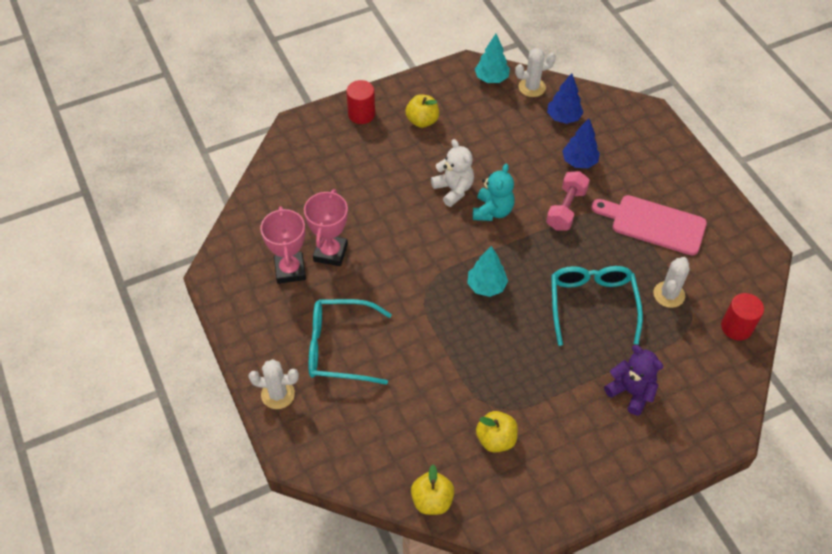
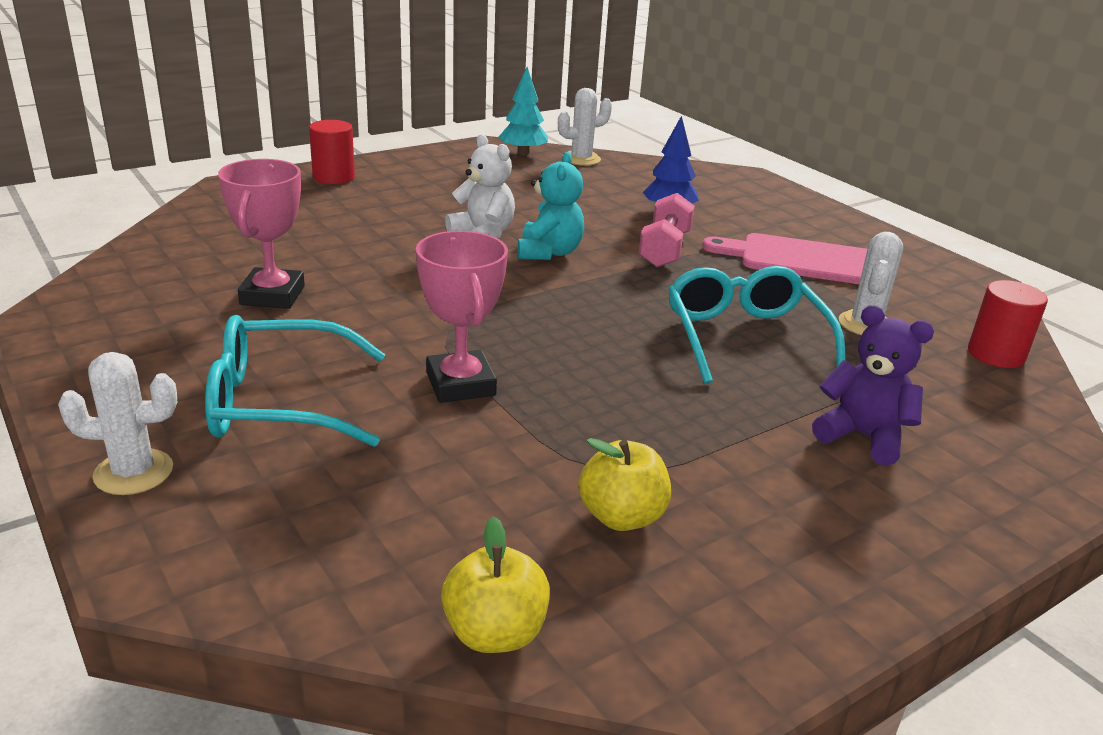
camera: 10 degrees left, 25 degrees down
(290, 270) = (193, 315): pink trophy -> pink trophy (460, 384)
(422, 121) = (427, 182): yellow apple -> none
(486, 286) = (556, 323): turquoise tree -> none
(563, 117) = (633, 179): blue tree -> none

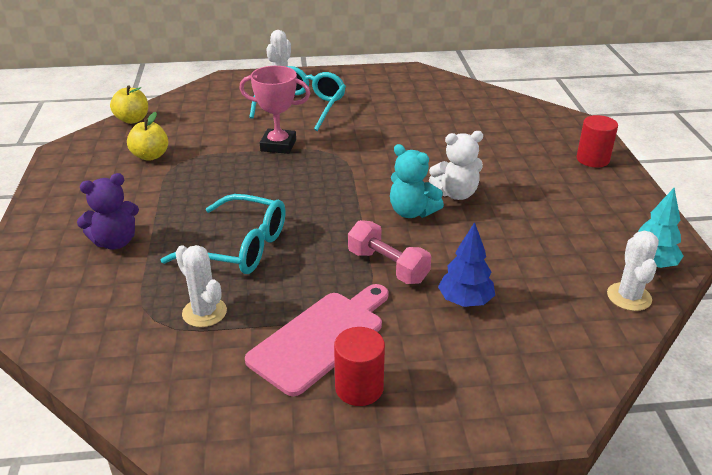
camera: 120 degrees right, 5 degrees up
(272, 295) = (406, 116): pink trophy -> none
(996, 354) = (109, 358): red cylinder -> red cylinder (359, 388)

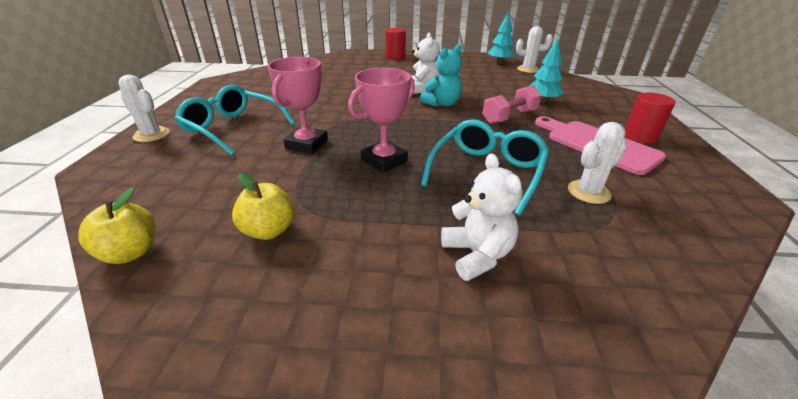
camera: 80 degrees left, 0 degrees up
(115, 242) = (477, 255): purple teddy bear -> white teddy bear
(253, 188) = (384, 160): none -> pink trophy
(465, 301) = (542, 101): blue tree -> turquoise tree

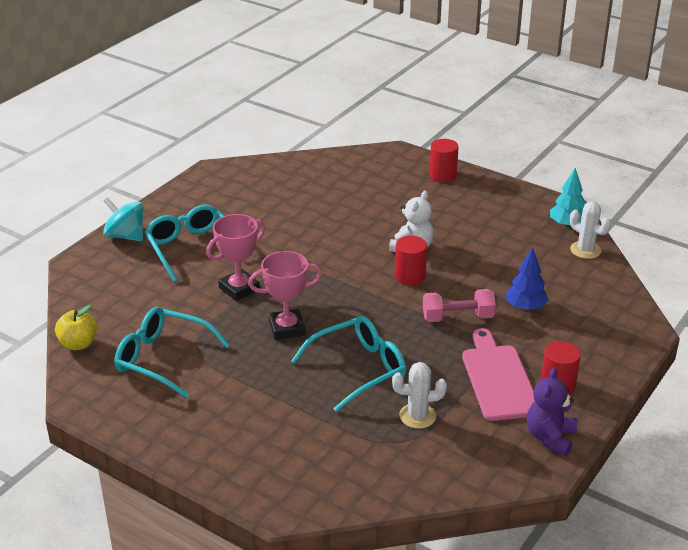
camera: 30 degrees right, 0 degrees up
(151, 135) = (125, 236): white cactus -> turquoise spinning top
(269, 230) = (162, 359): yellow apple -> turquoise glasses
(442, 104) = (410, 276): turquoise teddy bear -> red cylinder
(477, 255) = (276, 425): white teddy bear -> none
(542, 101) = (525, 307): turquoise tree -> blue tree
(700, 171) = (550, 437): none -> purple teddy bear

